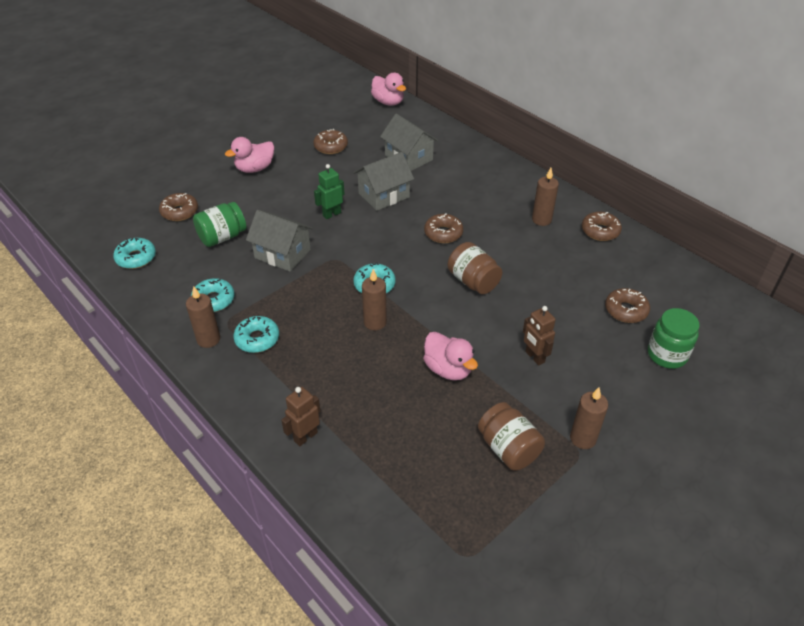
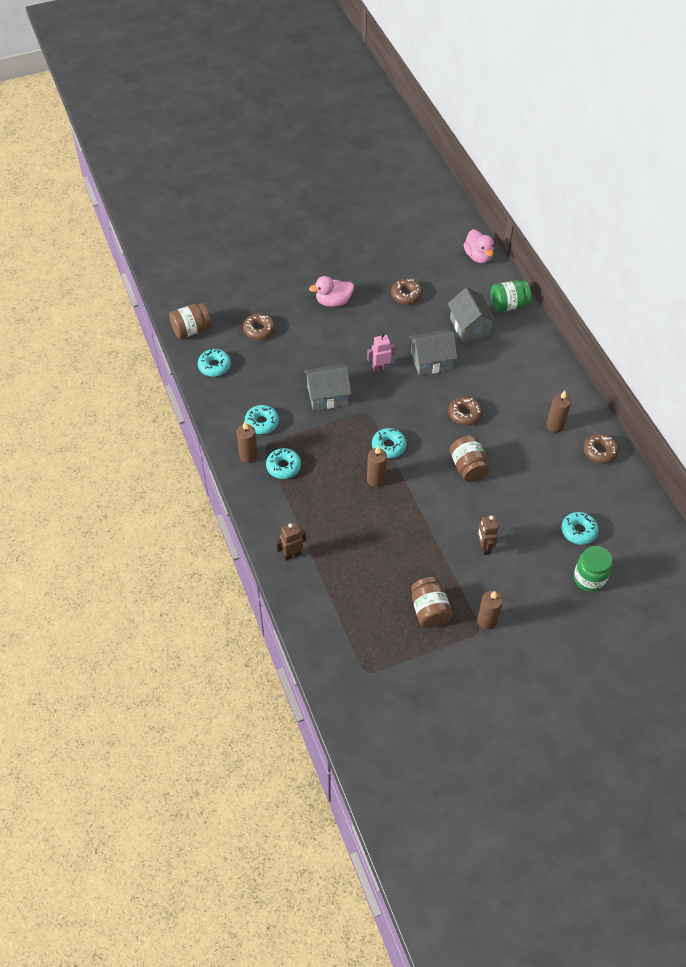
camera: 20 degrees right, 10 degrees up
(97, 230) = (191, 330): none -> brown jar
(222, 237) = (285, 365): green jar -> green jar (508, 305)
(282, 254) = (327, 395): grey house -> grey house turned 60 degrees counterclockwise
(331, 214) = (380, 368): green robot -> pink robot
(448, 369) = (414, 536): pink duck -> none
(626, 310) = (578, 531): brown donut -> turquoise donut

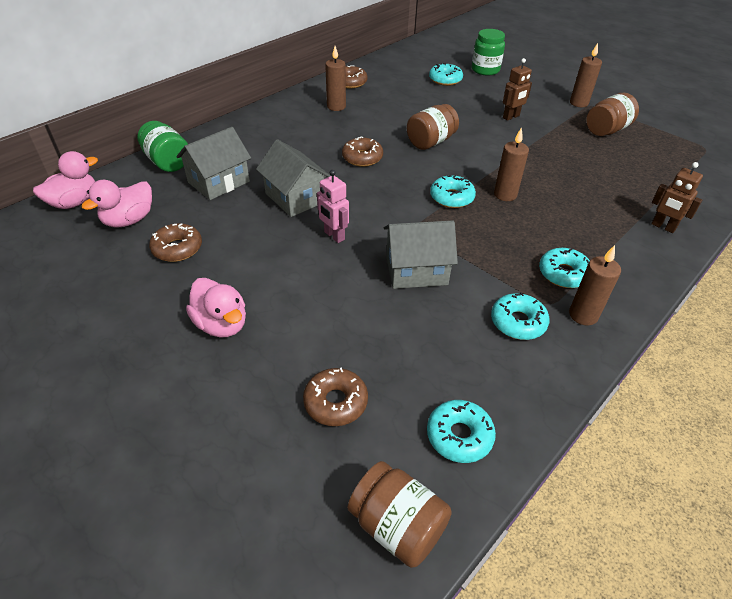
camera: 115 degrees left, 10 degrees down
(327, 395) = (416, 270): grey house -> grey house turned 60 degrees counterclockwise
(446, 278) = (129, 220): none -> pink duck

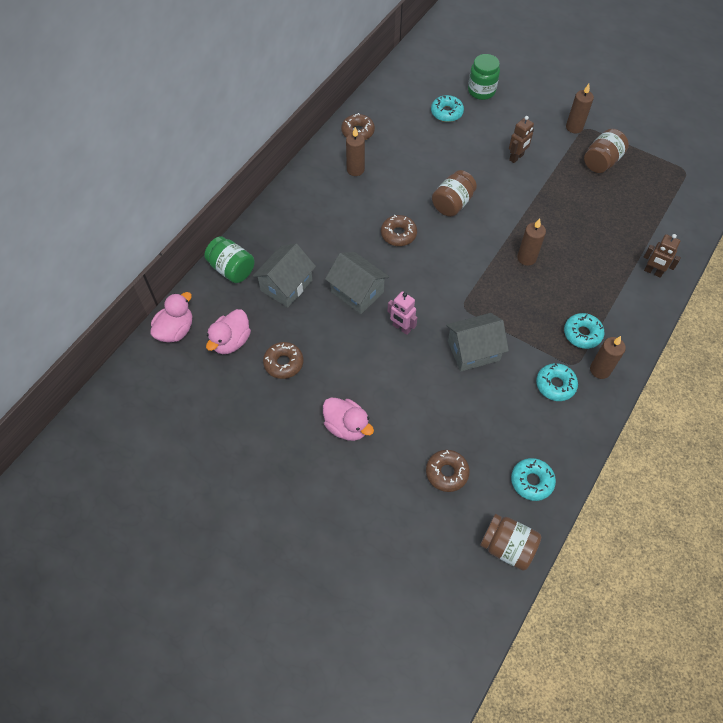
camera: 10 degrees left, 15 degrees up
(451, 197) = (484, 269): turquoise donut -> none

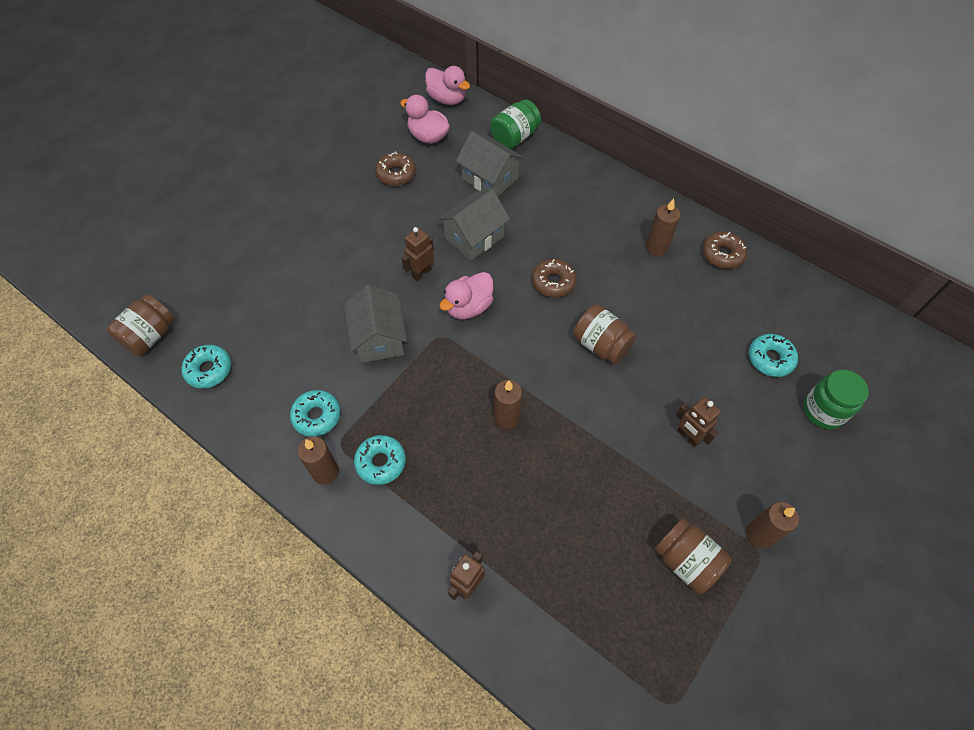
camera: 95 degrees right, 0 degrees up
(347, 426) = (315, 218): pink duck -> pink duck (468, 307)
(401, 328) = (421, 273): pink robot -> brown robot
(446, 473) = (242, 295): brown donut -> none

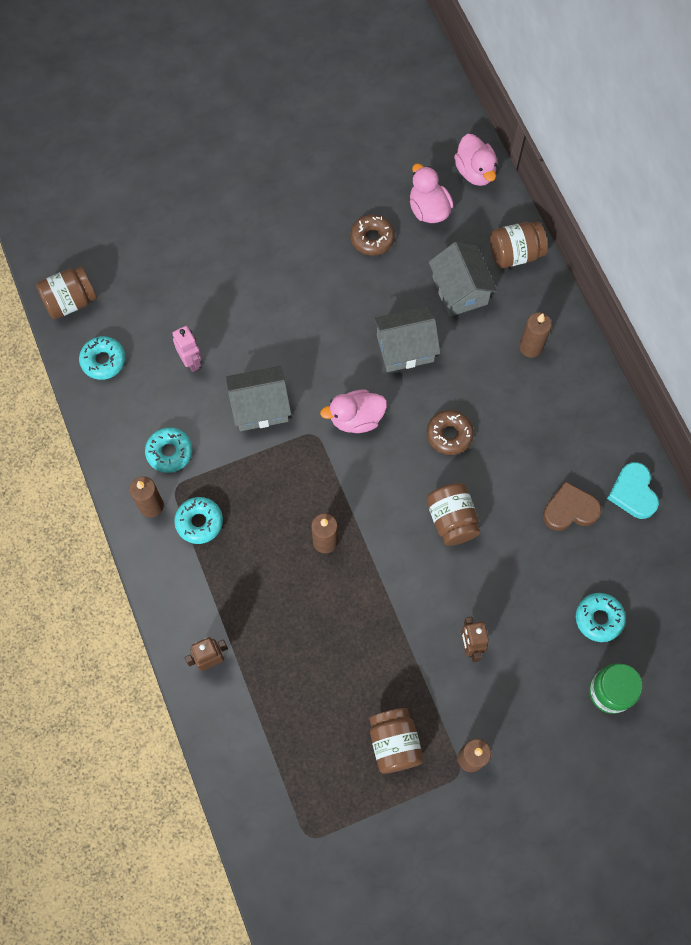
camera: 30 degrees right, 10 degrees up
(294, 331) = (191, 361): none -> pink robot
(379, 338) = (260, 407): grey house -> grey house turned 60 degrees clockwise
(421, 273) = (334, 361): brown robot -> none
(514, 137) = (515, 254): green jar -> brown jar
(656, 247) = (573, 451): brown candle -> brown candle (530, 347)
(686, 290) = (570, 509): none -> brown heart
(722, 254) = (633, 492): brown donut -> turquoise heart

